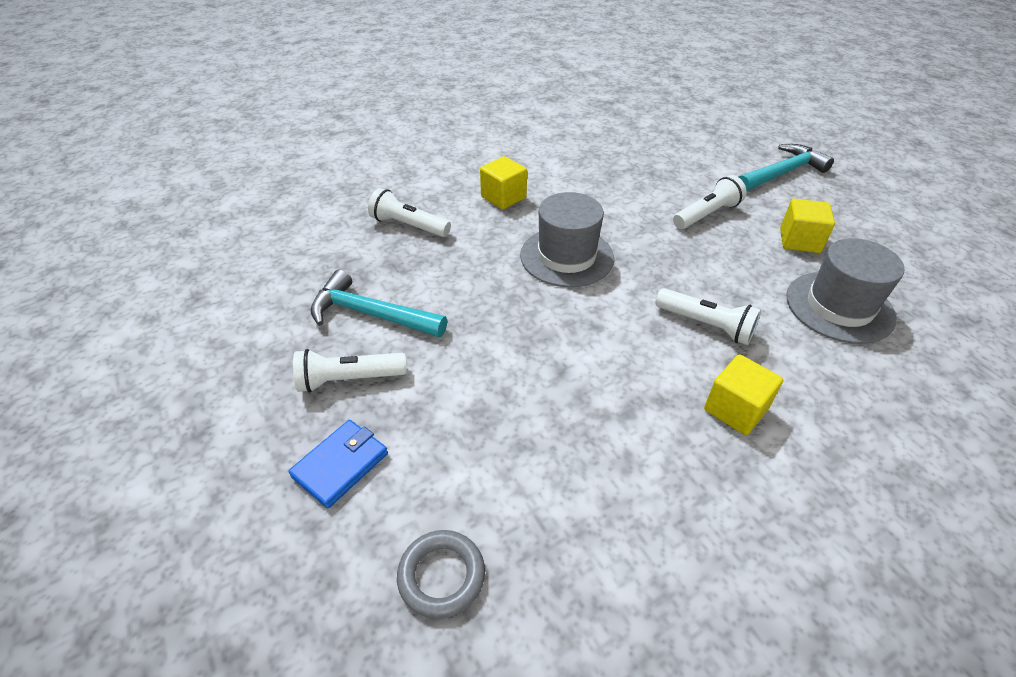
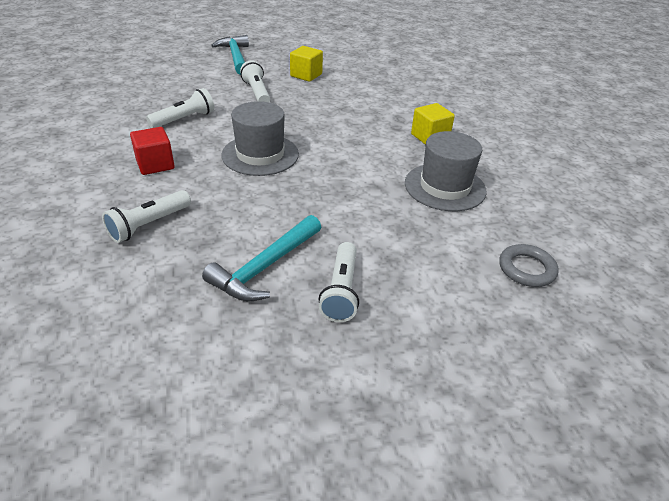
camera: 75 degrees left, 5 degrees down
(341, 465) = (431, 306): blue wallet -> none
(503, 197) = (155, 164): yellow cube -> red cube
(706, 325) = (361, 125): white flashlight -> white flashlight (184, 119)
(839, 307) = (368, 85): grey hat -> grey hat (445, 187)

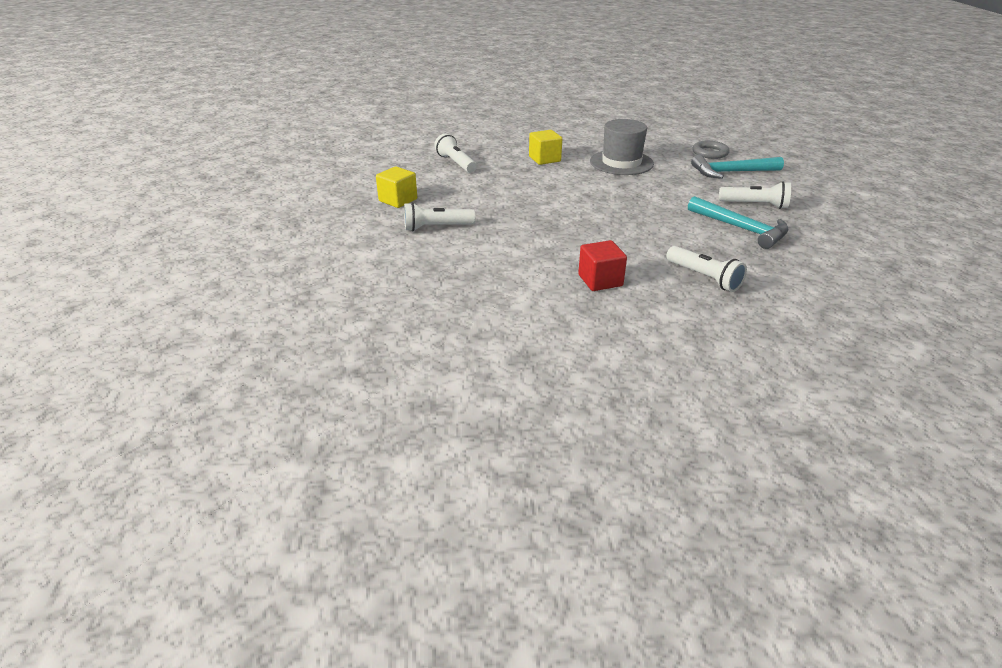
camera: 80 degrees left, 5 degrees down
(184, 119) = (498, 268): white flashlight -> white flashlight (456, 163)
(235, 57) = (321, 239): turquoise hammer -> turquoise hammer (731, 172)
(260, 154) = (577, 228): grey hat -> none

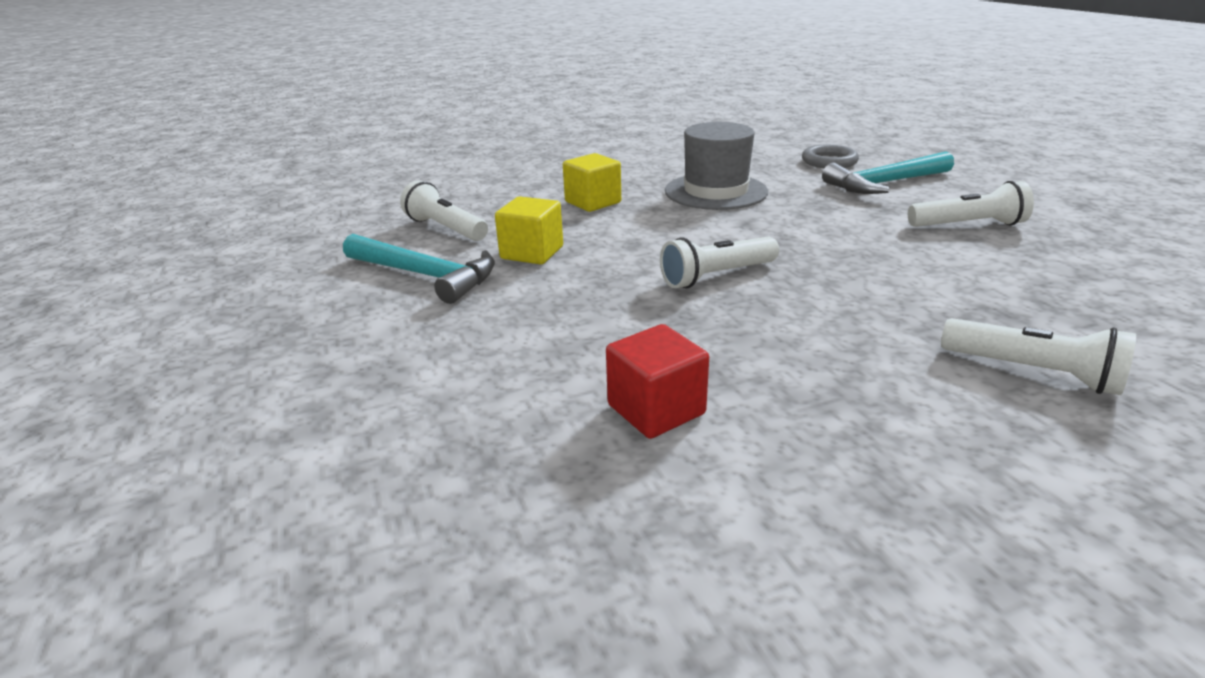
camera: 15 degrees left, 5 degrees down
(398, 200) = (357, 313): yellow cube -> yellow cube (532, 253)
(436, 227) = (456, 358): white flashlight -> white flashlight (717, 276)
(600, 280) = (856, 420): red cube -> red cube (656, 409)
(741, 229) = (991, 266): turquoise hammer -> turquoise hammer (426, 275)

